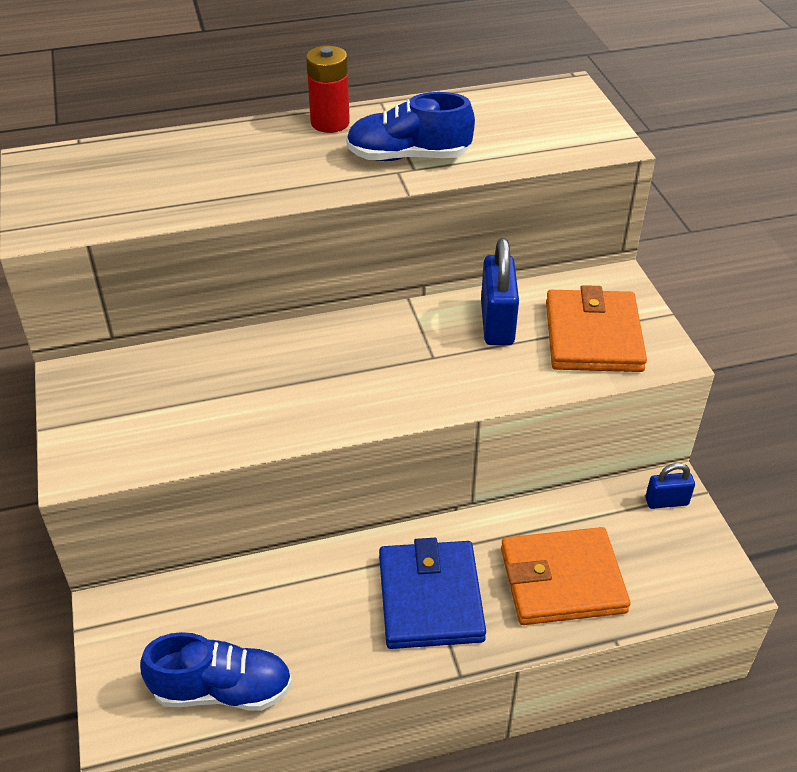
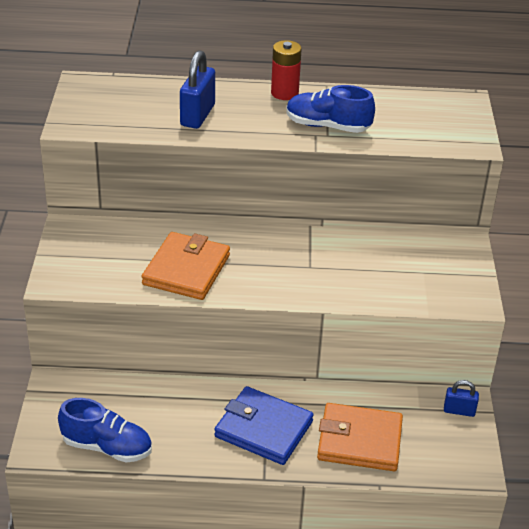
camera: 15 degrees right, 5 degrees down
(430, 598) = (263, 429): blue wallet -> blue wallet turned 75 degrees counterclockwise
(497, 323) = (365, 255): blue padlock -> blue padlock (197, 115)
(593, 336) = (429, 278): orange wallet -> orange wallet (186, 270)

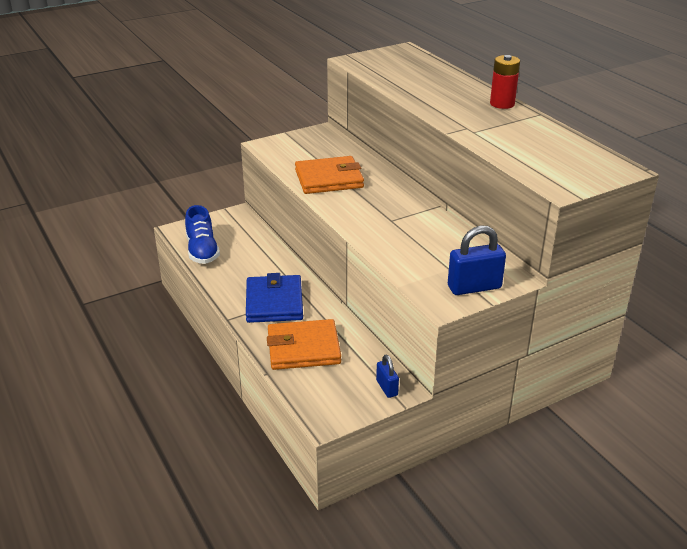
camera: 60 degrees right, 5 degrees down
(197, 115) = (424, 87): blue padlock -> blue padlock (474, 287)
(327, 126) = (485, 128): blue shoe -> none
(359, 441) = (303, 348): orange wallet -> orange wallet turned 75 degrees counterclockwise

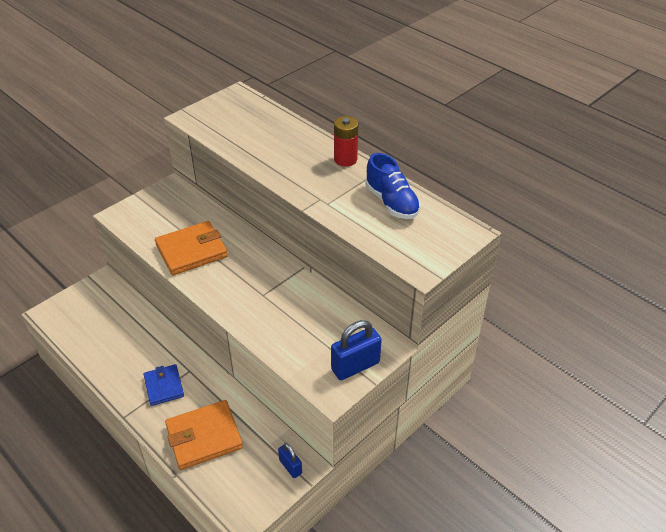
camera: 15 degrees left, 10 degrees up
(202, 251) = (78, 335): blue shoe -> blue shoe (391, 202)
(274, 302) = (164, 386): blue wallet -> blue wallet, size x0.64

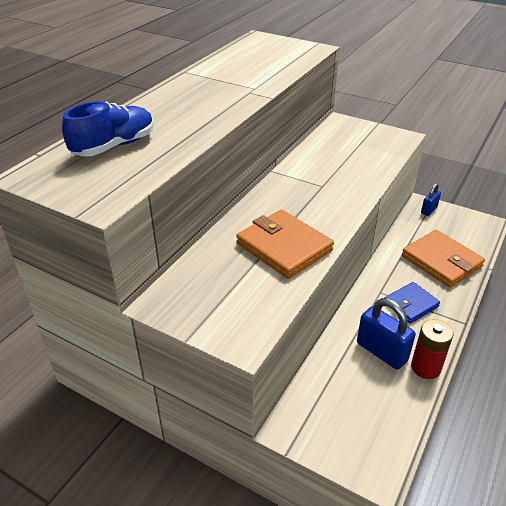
camera: 105 degrees left, 5 degrees down
(345, 159) = (176, 88): red battery -> red battery (425, 367)
(355, 366) = (369, 131): blue padlock -> blue padlock (381, 352)
(391, 202) = (237, 63): blue shoe -> blue shoe (114, 146)

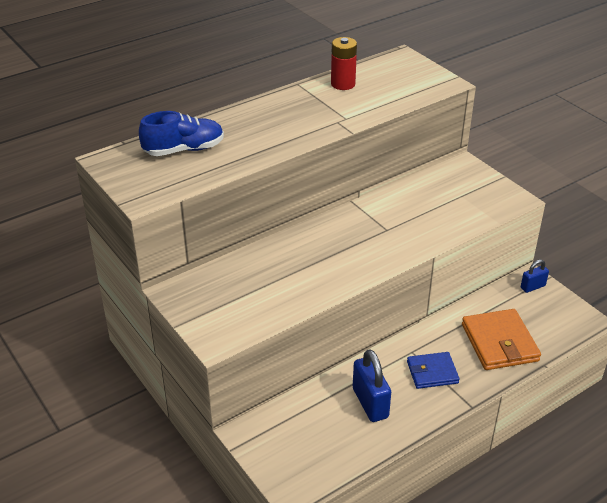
camera: 25 degrees right, 0 degrees up
(284, 247) = (305, 277): orange wallet -> none
(425, 367) = (400, 430): red battery -> red battery (343, 84)

